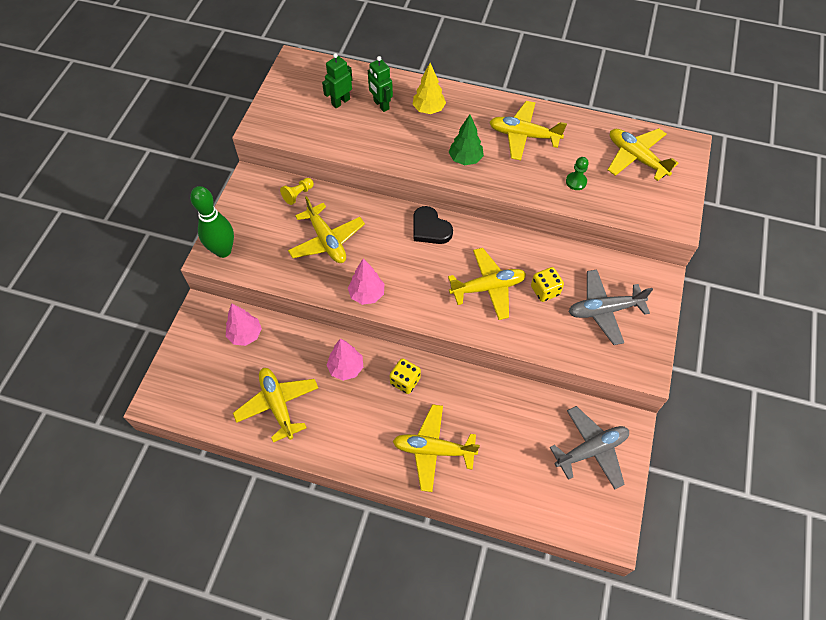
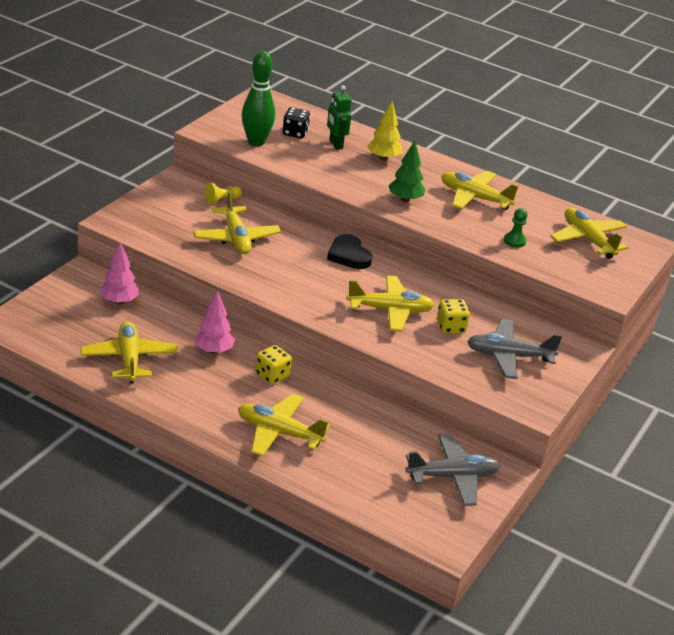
camera: 10 degrees right, 25 degrees down
(223, 251) = (127, 220): green bowling pin -> green bowling pin (256, 142)
(340, 102) = (295, 133): green robot -> black dice
(367, 294) = (260, 284): pink tree -> none

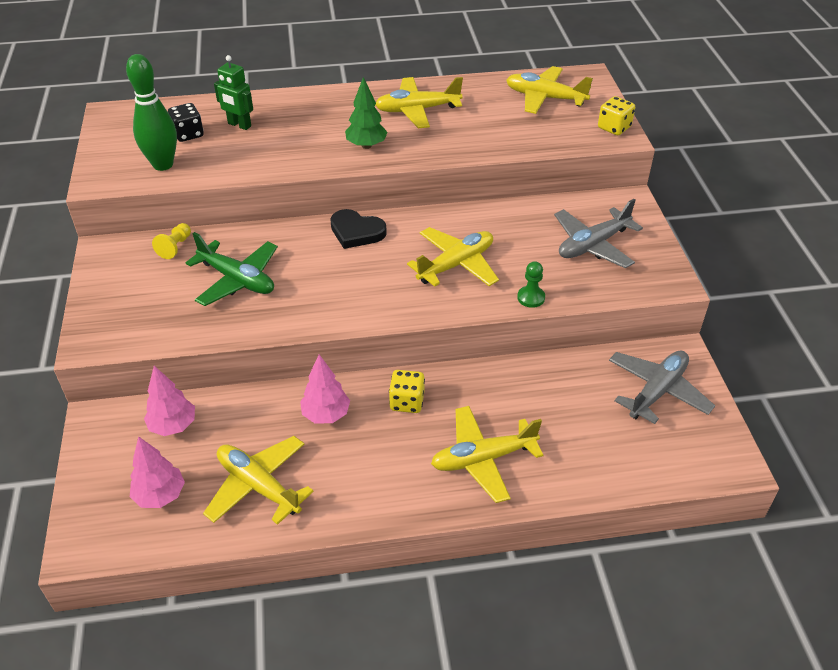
camera: 35 degrees left, 10 degrees up
(71, 329) = (160, 496): none -> pink tree
(236, 238) = (237, 280): yellow plane -> green plane
(383, 158) = (297, 115): yellow tree -> none
(451, 327) = (520, 248): yellow dice -> yellow dice (614, 128)
(514, 241) = (498, 132): green pawn -> green pawn (531, 298)

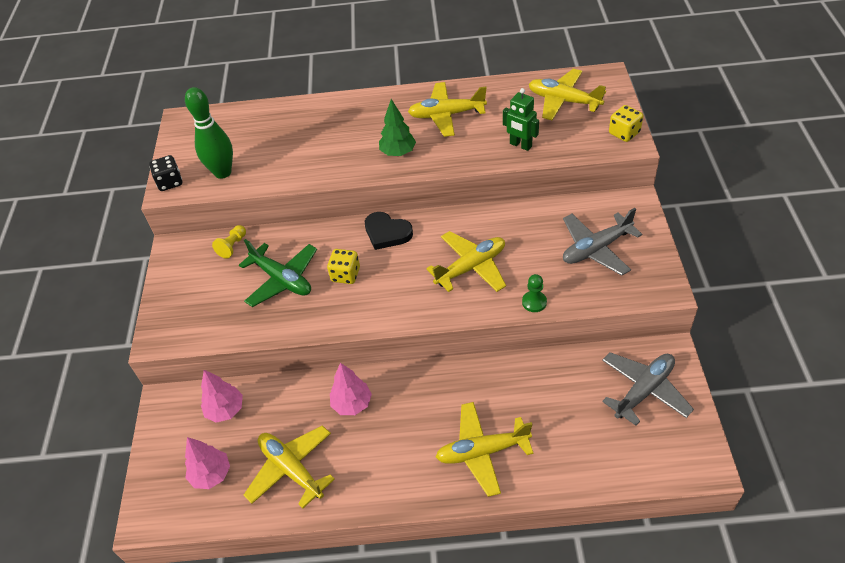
camera: 10 degrees right, 5 degrees up
(188, 134) = (246, 141): black dice -> black dice (170, 182)
(239, 125) = (290, 131): green robot -> green robot (520, 145)
(407, 402) = (421, 394): yellow dice -> yellow dice (345, 275)

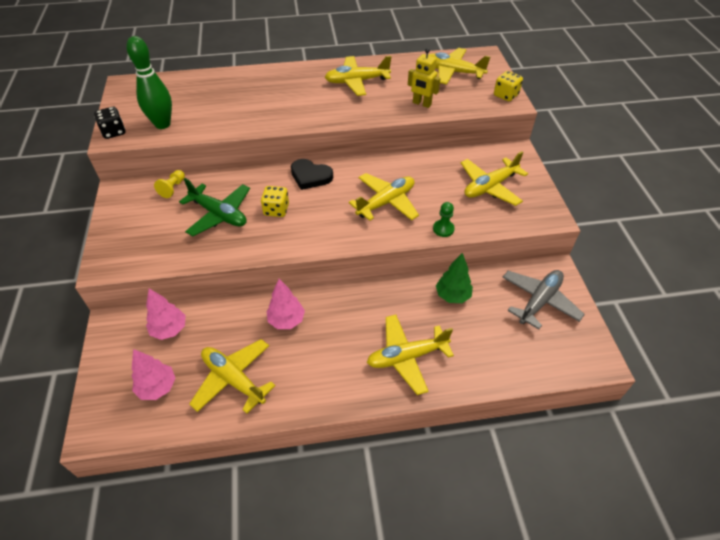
camera: 10 degrees left, 0 degrees up
(398, 153) = (318, 109): green tree -> green tree (452, 295)
(520, 145) = (421, 104): green robot -> yellow robot
(596, 249) = (490, 187): grey plane -> yellow plane

